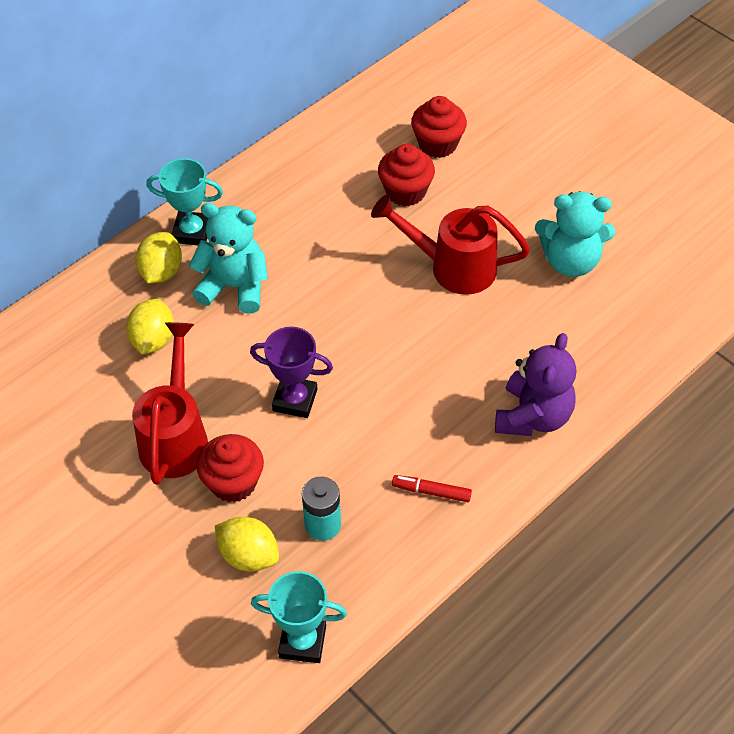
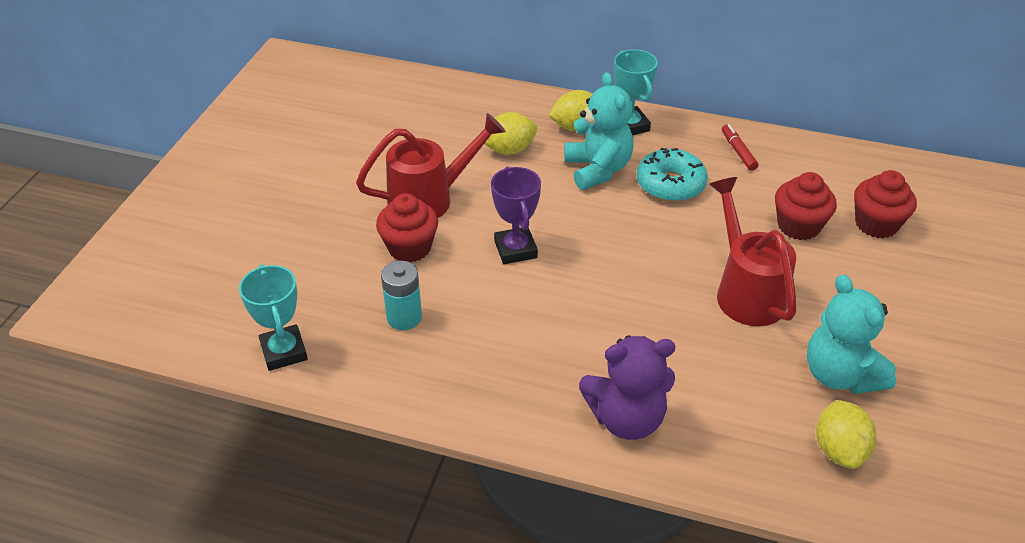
camera: 60 degrees right, 10 degrees down
(249, 555) = (347, 285): yellow lemon -> yellow lemon (839, 450)
(294, 246) = (670, 184): none -> turquoise donut
(431, 492) = (486, 376): red marker -> red marker (738, 151)

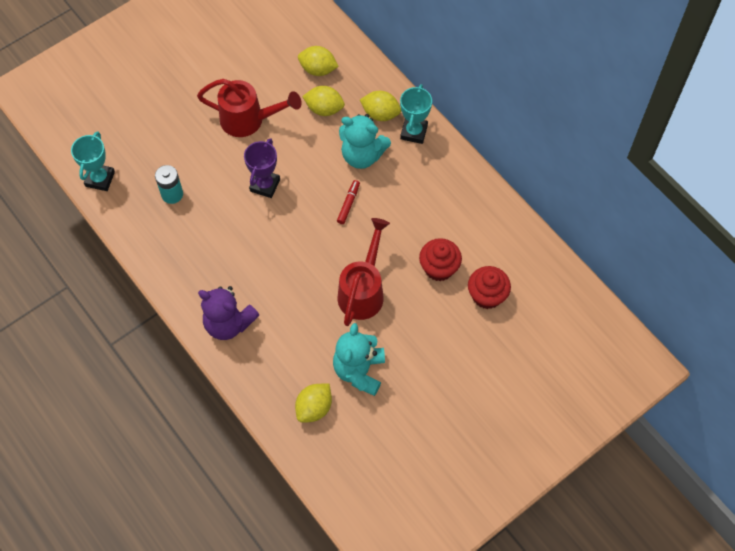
camera: 35 degrees right, 20 degrees up
(409, 248) = (210, 149): red cupcake -> none
(465, 121) = (318, 69): none -> yellow lemon
(597, 169) = (362, 155): turquoise teddy bear -> turquoise teddy bear turned 90 degrees clockwise
(670, 184) = (394, 192): turquoise donut -> none
(738, 151) = (461, 192): red marker -> red marker (348, 204)

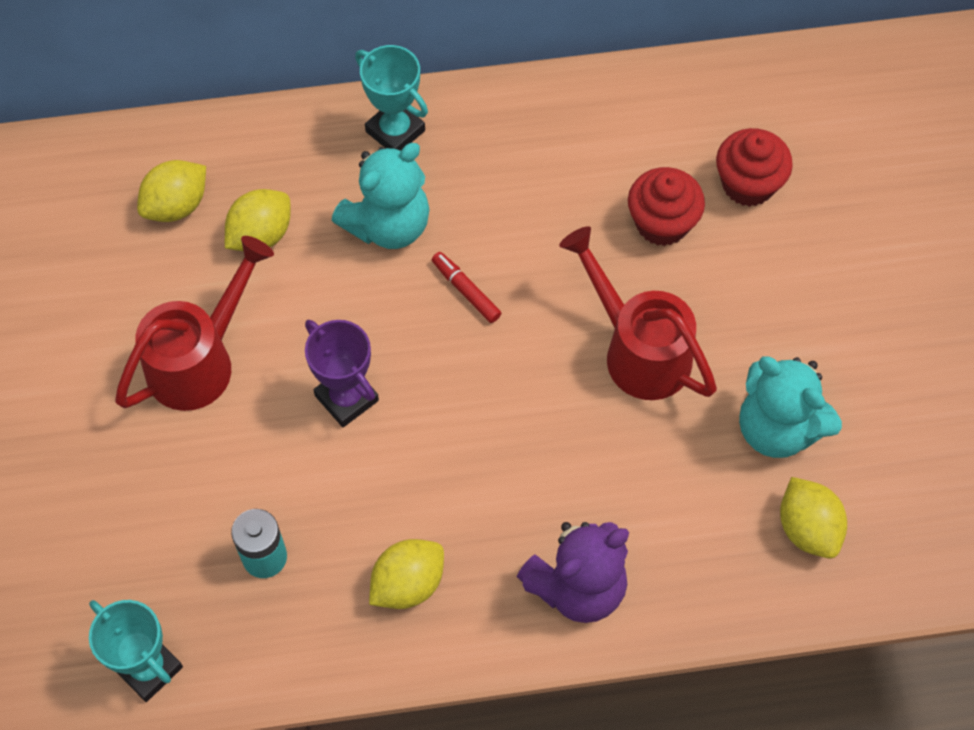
camera: 60 degrees left, 0 degrees up
(380, 114) = (328, 159): yellow lemon -> yellow lemon (408, 584)

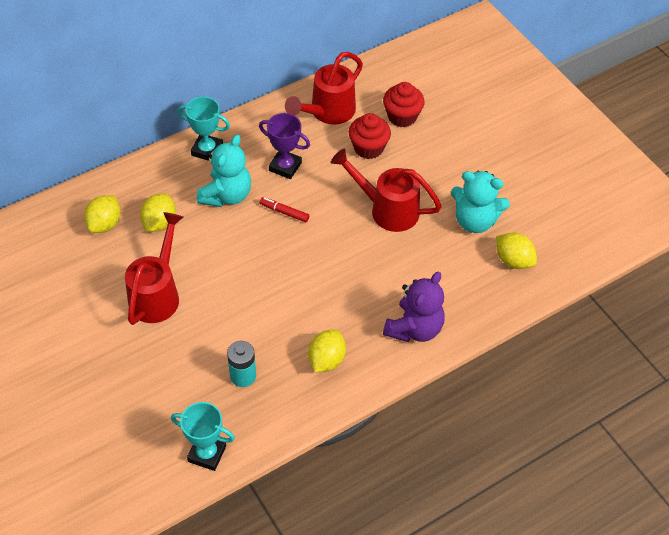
camera: 25 degrees left, 10 degrees down
(346, 398) = (247, 284): purple trophy -> purple trophy (285, 167)
(625, 131) = (328, 112): none -> red watering can

